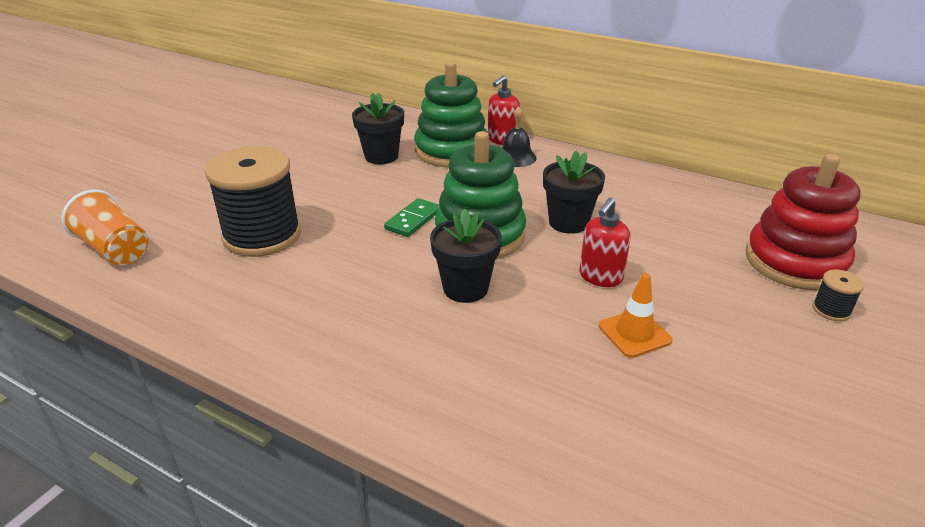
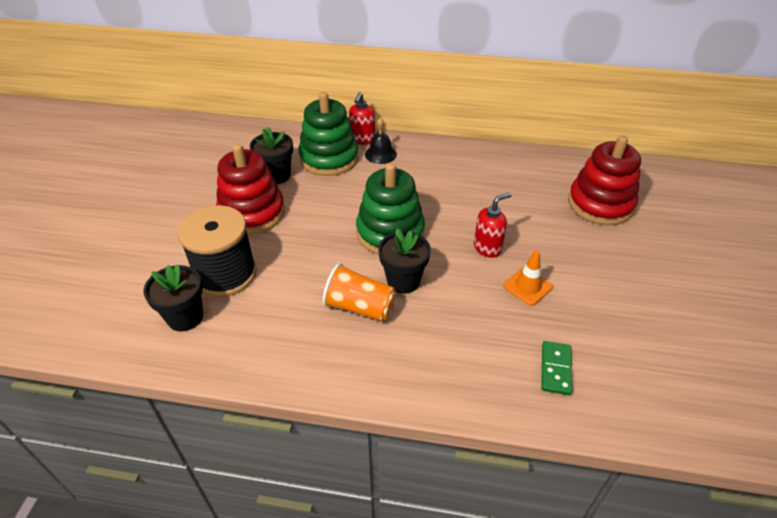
camera: 20 degrees left, 10 degrees up
(115, 249) = (109, 318): orange cup -> orange cup (360, 307)
(331, 185) = (252, 213): none -> red stacking toy
(413, 220) = (334, 231): green domino -> green domino (555, 369)
(568, 223) = (446, 206): black flower pot -> black flower pot (185, 317)
(600, 277) = (487, 248): red soap dispenser -> red soap dispenser turned 135 degrees counterclockwise
(831, 310) = (633, 236): black spool -> none

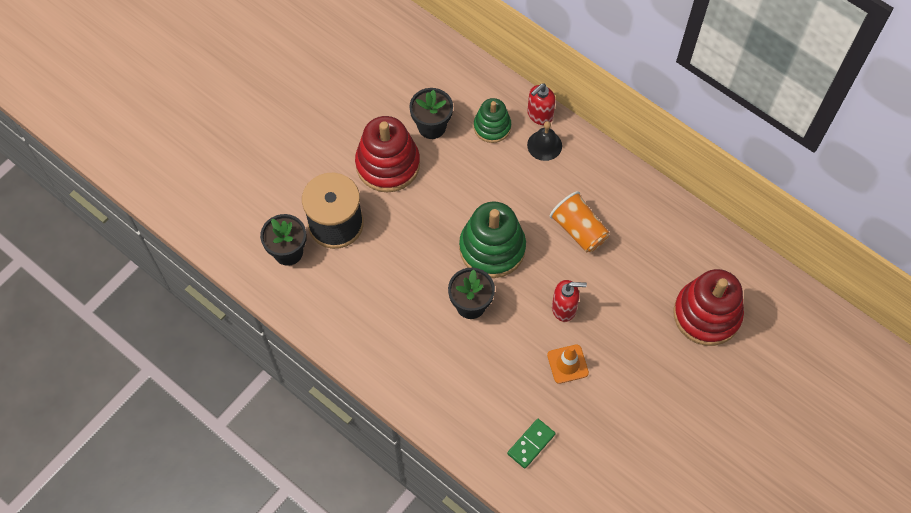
camera: 30 degrees right, 20 degrees up
(329, 158) = (492, 127): green stacking toy -> green stacking toy, size x0.59
(360, 307) = (421, 312): orange cup -> orange cup (578, 230)

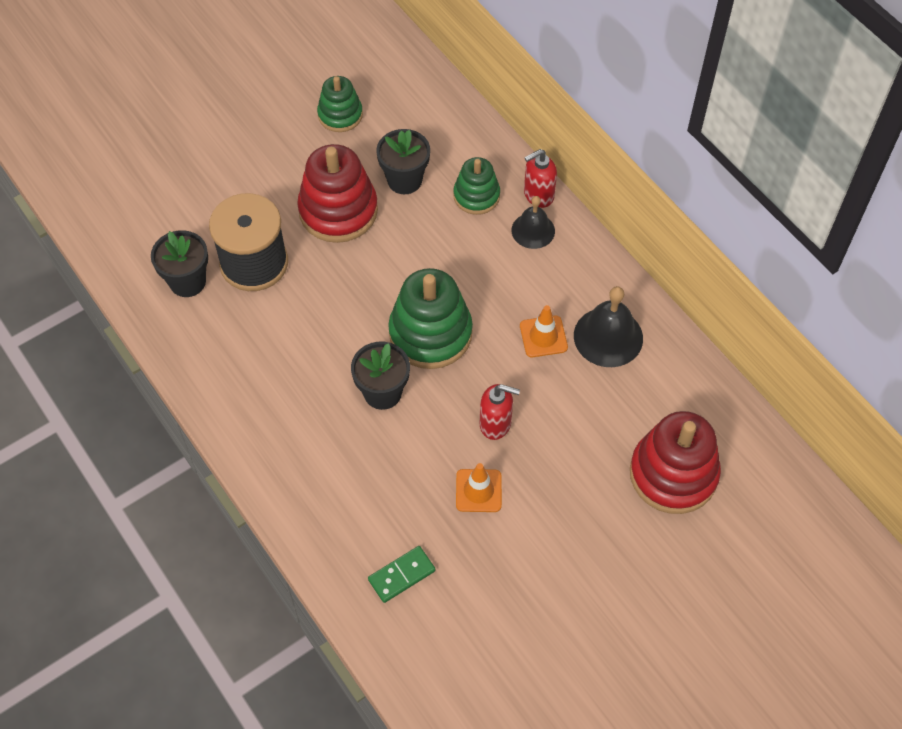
camera: 15 degrees right, 5 degrees down
(362, 83) = (340, 115): none -> green stacking toy
(578, 230) = (543, 336): orange cup -> orange traffic cone
(627, 218) = (608, 337): none -> black bell

